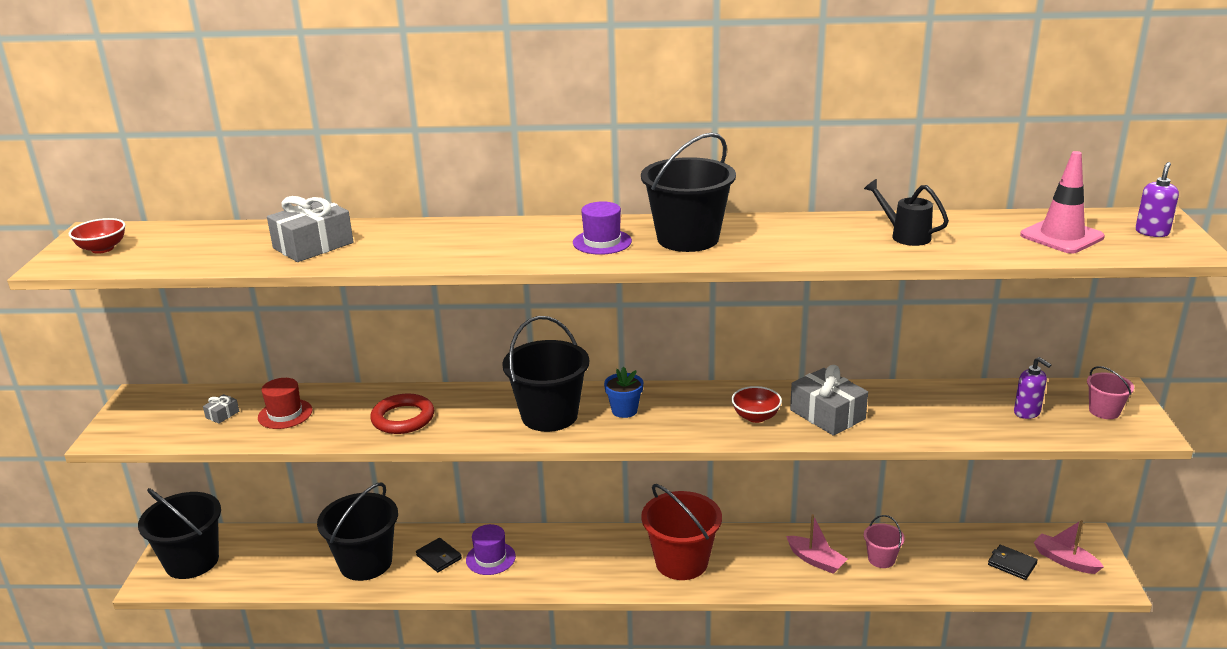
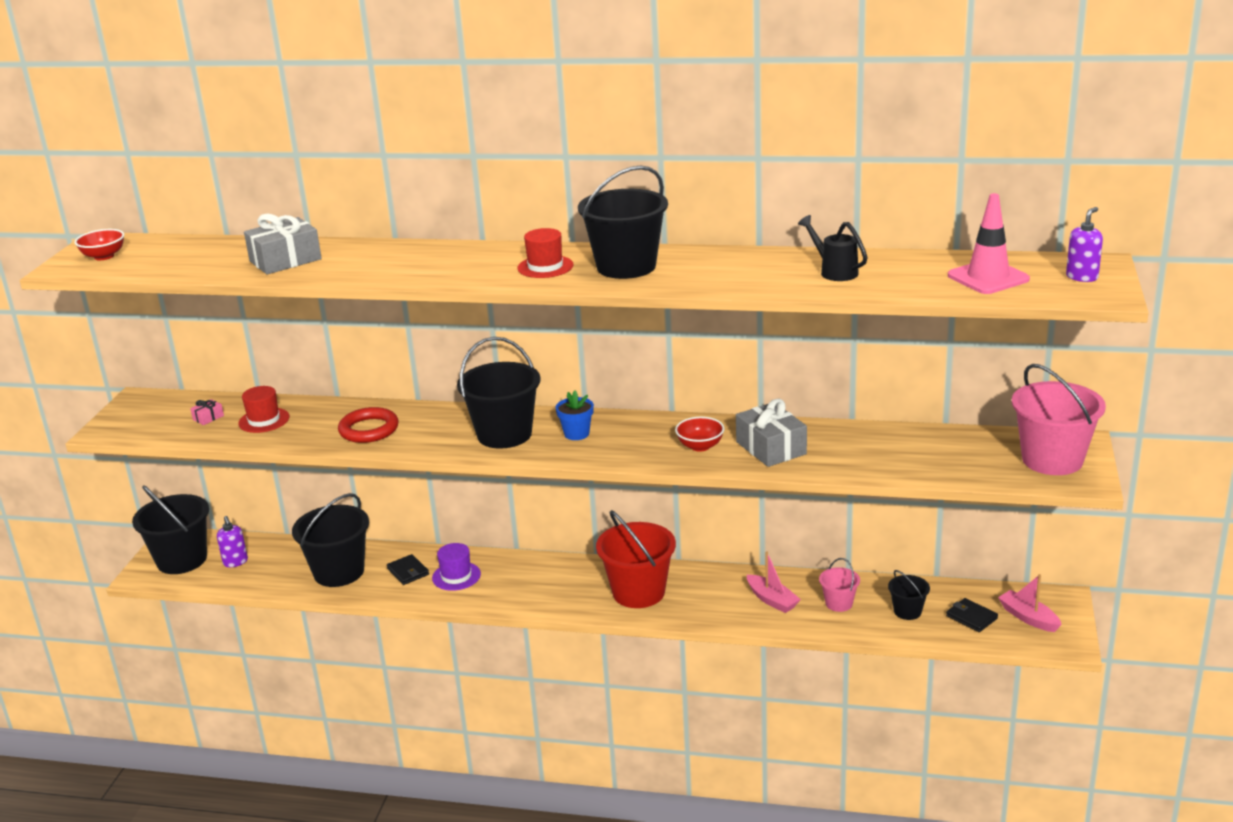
camera: 10 degrees right, 0 degrees up
(222, 414) = (208, 418): grey gift -> pink gift
(602, 242) = (545, 267): purple hat -> red hat
(949, 562) = (907, 611): none -> black bucket
(1027, 412) = (972, 457): purple soap dispenser -> purple soap dispenser (235, 562)
(1104, 411) = (1052, 460): pink bucket -> pink bucket, size x2.00

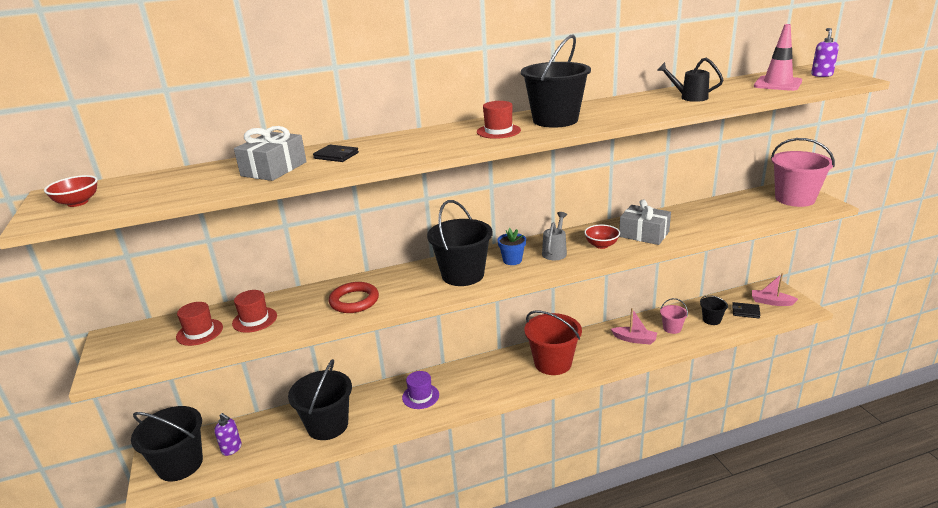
camera: 30 degrees left, 0 degrees up
(208, 418) = (199, 332): pink gift -> red hat
(408, 572) = (382, 406): black wallet -> black wallet (336, 155)
(637, 438) = (555, 252): none -> grey watering can

